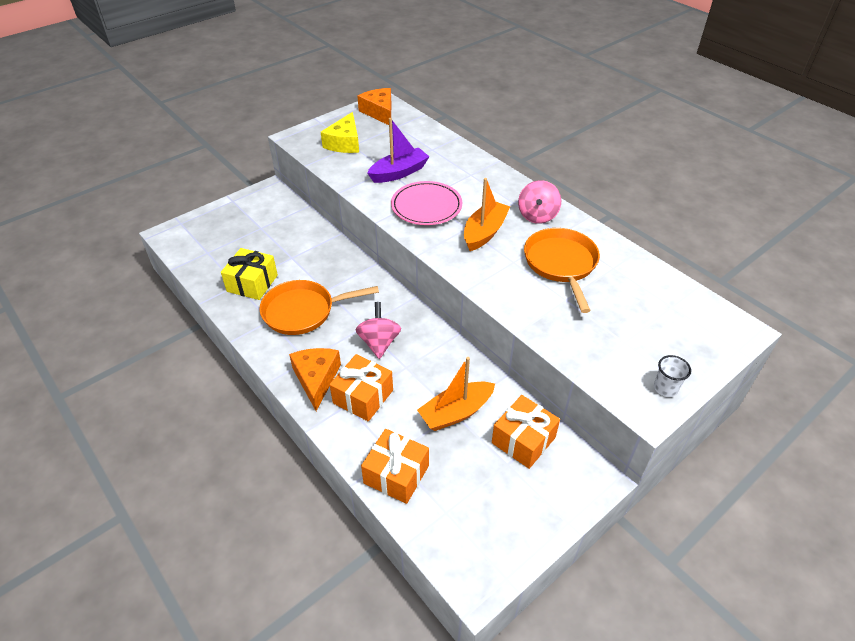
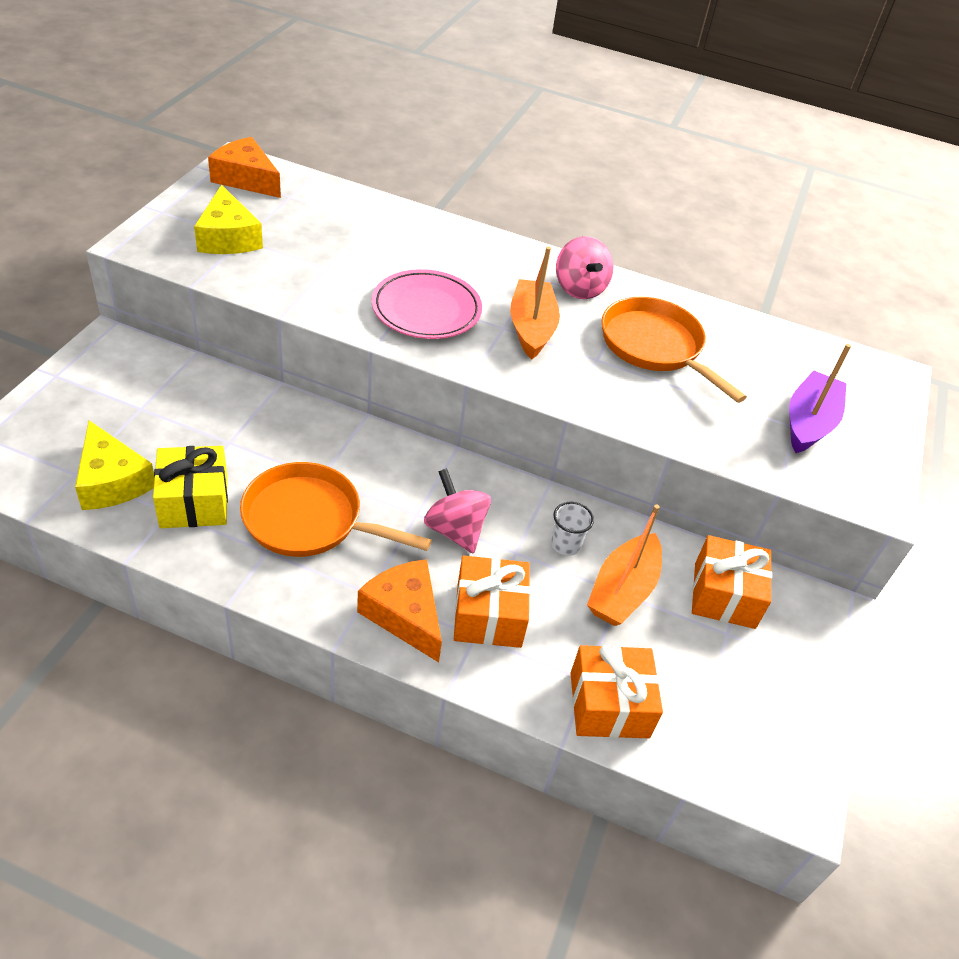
camera: 35 degrees left, 0 degrees up
(221, 261) = (112, 481): none -> yellow cheese
(303, 311) = (310, 520): orange pan -> orange pan turned 60 degrees clockwise
(399, 173) = (348, 267): purple boat -> purple boat (809, 422)
(665, 388) = (874, 469): white cup -> white cup (566, 544)

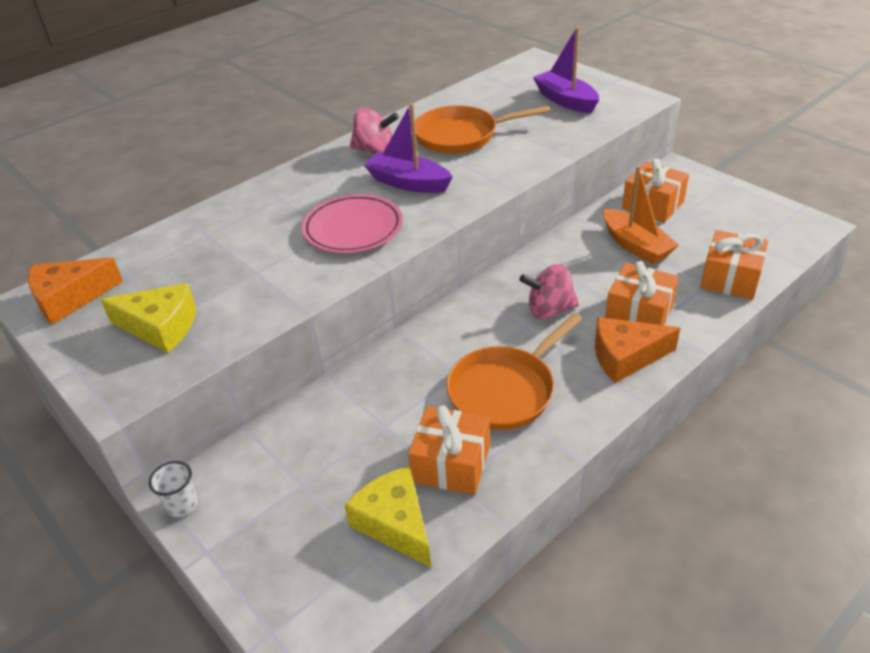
camera: 55 degrees left, 5 degrees down
(112, 481) = (395, 523): yellow cheese -> yellow cheese turned 120 degrees counterclockwise
(194, 501) = (451, 464): yellow gift -> orange gift
(531, 328) = (408, 183): orange boat -> purple boat
(566, 544) = (585, 259): white cup -> white cup (182, 505)

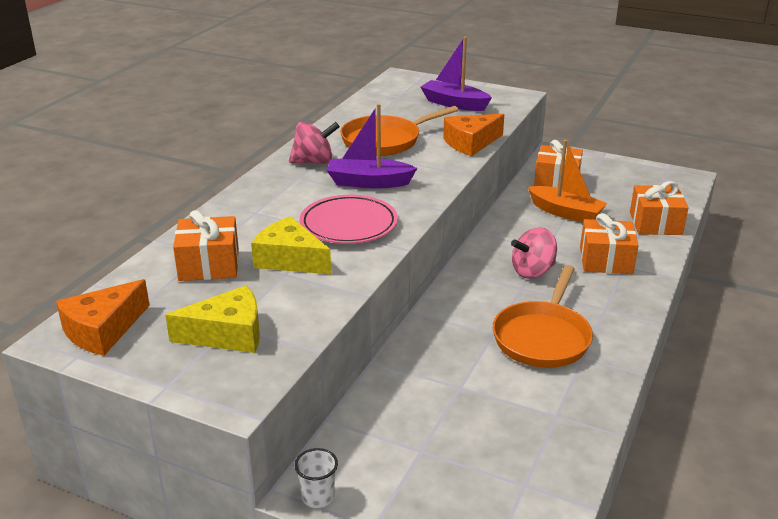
camera: 25 degrees left, 10 degrees down
(395, 523) = (528, 457): yellow cheese -> yellow cheese (290, 259)
(451, 464) = (540, 401): orange gift -> orange gift (209, 265)
(626, 357) = (619, 293): orange cheese -> orange cheese (470, 143)

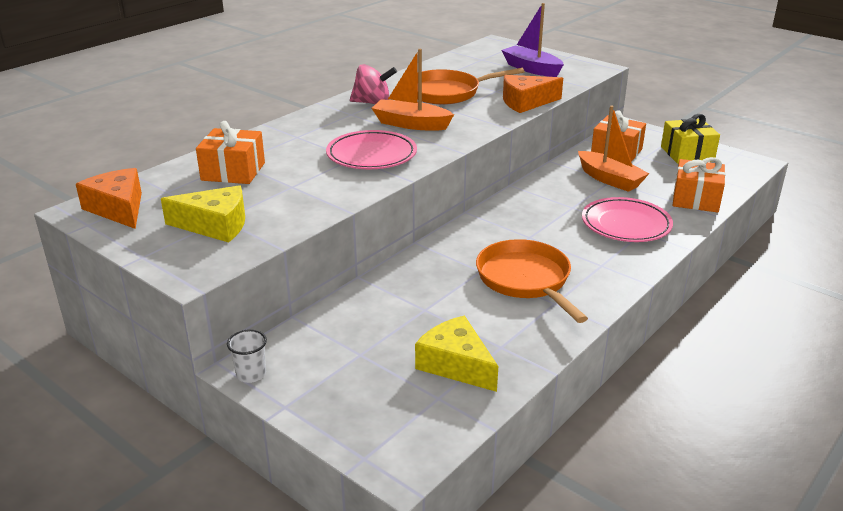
camera: 15 degrees right, 0 degrees up
(103, 330) = (118, 208): orange cheese -> orange cheese turned 90 degrees clockwise
(290, 259) = (303, 176): yellow cheese -> yellow cheese (456, 364)
(368, 182) = (411, 124): purple boat -> orange boat
(532, 271) = (548, 224): pink spinning top -> none
(543, 337) = (526, 280): orange pan -> orange pan turned 120 degrees clockwise
(606, 260) = (626, 224): orange gift -> pink plate
(623, 175) = (687, 154): none -> yellow gift

